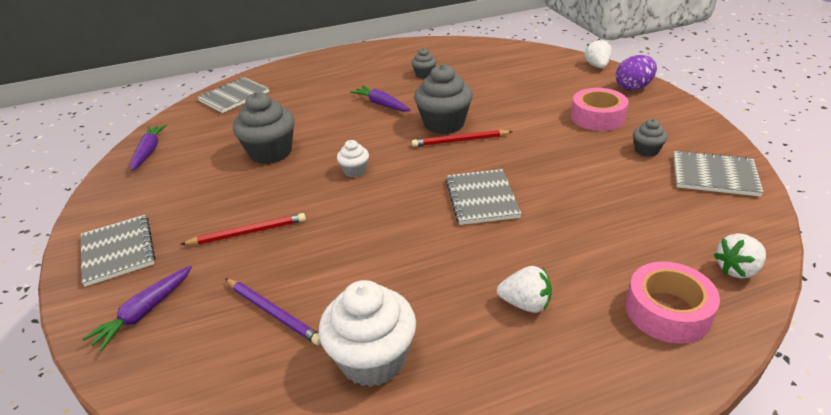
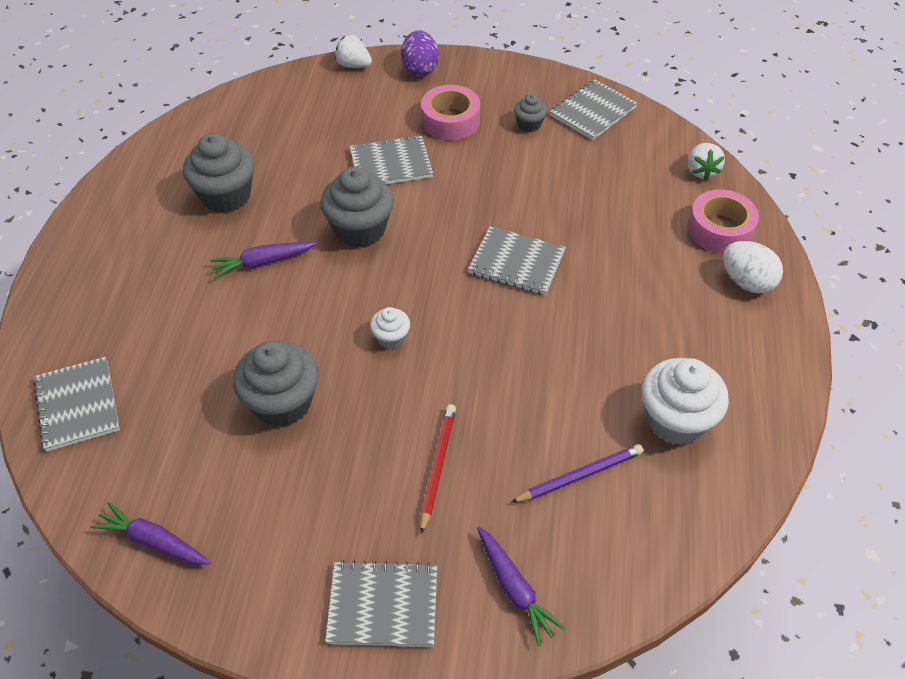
camera: 65 degrees left, 15 degrees up
(424, 74) = (226, 196): grey cupcake -> grey cupcake, size x1.97
(460, 141) = (405, 232): red pencil -> none
(520, 112) = (391, 164): none -> grey notebook
(525, 304) = (669, 300): white strawberry -> none
(613, 359) = (746, 282): none -> white egg

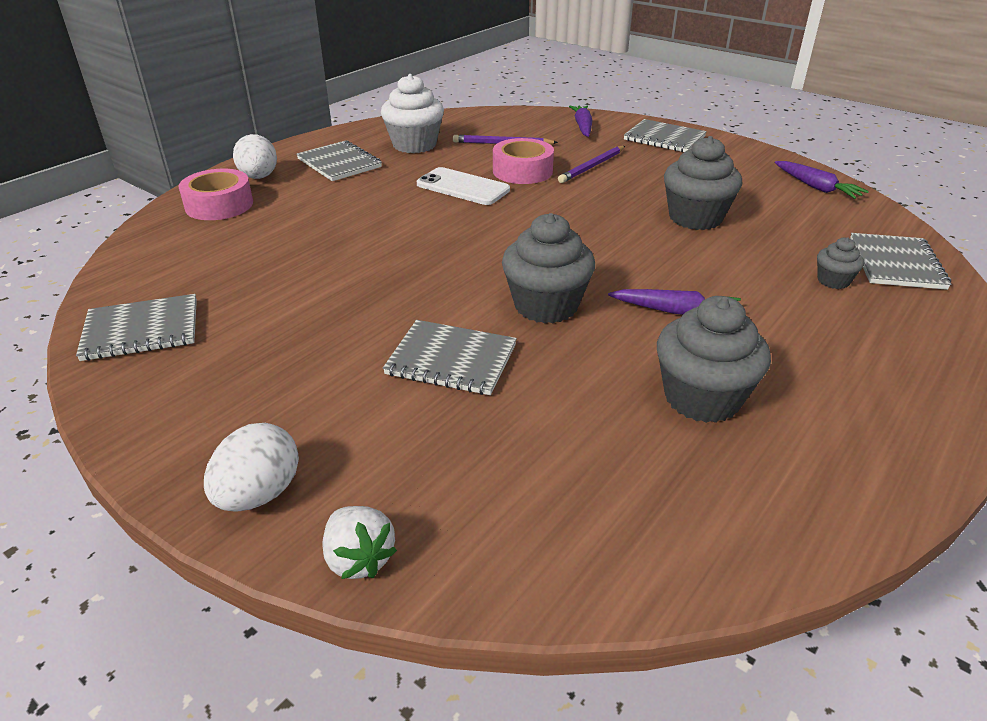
camera: 150 degrees left, 15 degrees down
(391, 338) = (577, 225): white cupcake -> none
(420, 69) = (259, 494): purple egg -> white egg
(437, 467) = (592, 166): red pencil -> purple pencil
(450, 121) = (318, 386): pink tape -> pink tape (522, 171)
(517, 262) = (416, 236): grey notebook -> grey notebook (339, 163)
(529, 124) = (233, 343): grey cupcake -> grey cupcake (833, 281)
(543, 354) = (463, 187): none -> white phone
(701, 171) = (151, 242): white strawberry -> none

